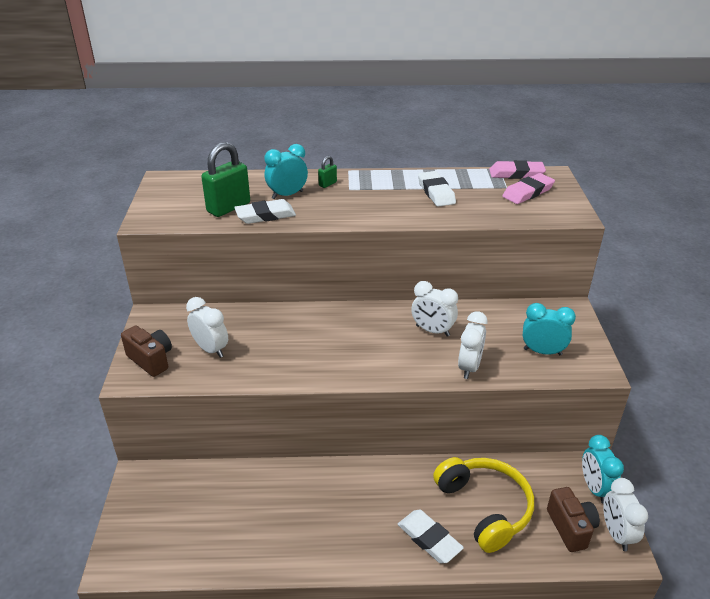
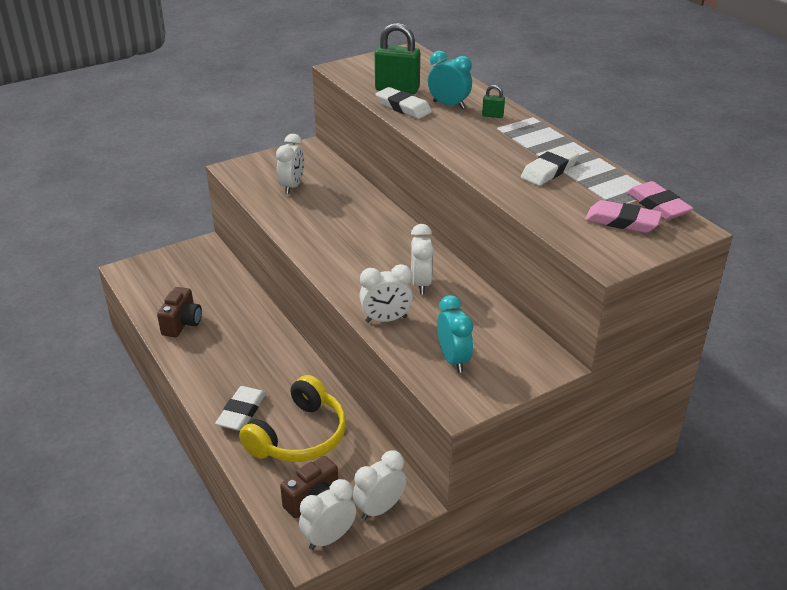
camera: 60 degrees right, 0 degrees up
(151, 360) = (258, 168): brown camera -> brown camera (182, 323)
(594, 488) = (379, 508): turquoise clock -> white clock

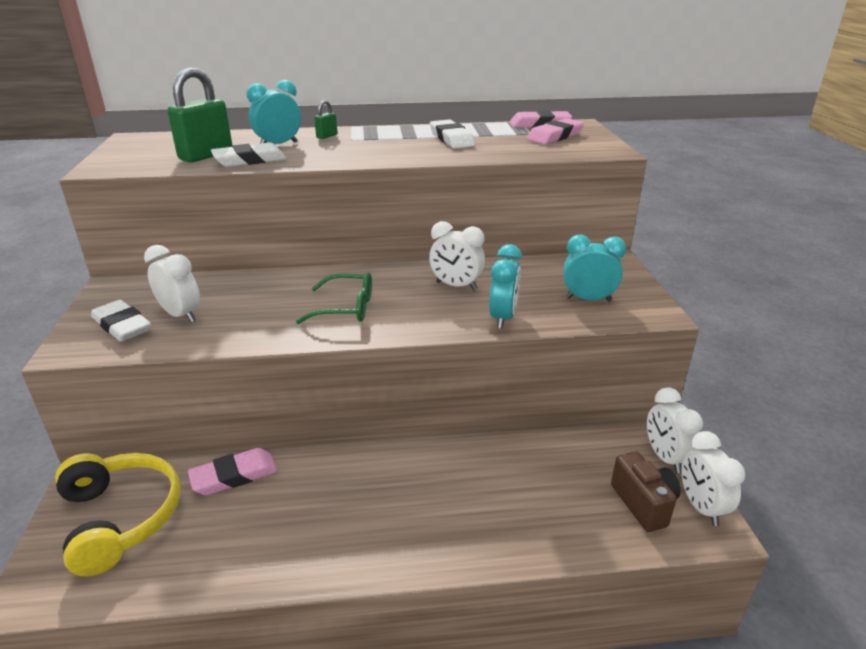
camera: 65 degrees left, 5 degrees down
(182, 323) = (238, 550): brown camera -> none
(238, 296) = (234, 476): none -> pink eraser
(241, 412) = (466, 530): white eraser -> white eraser (122, 325)
(299, 436) = (534, 488): yellow headphones -> yellow headphones (120, 518)
(347, 244) = (346, 308): none -> green glasses
(386, 319) = (503, 318): white clock -> turquoise clock

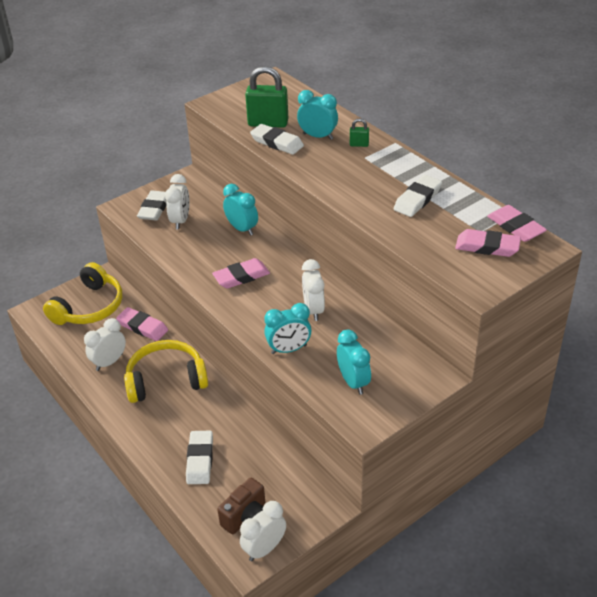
camera: 60 degrees right, 10 degrees up
(265, 283) = (242, 229): none -> turquoise clock
(346, 308) = (241, 276): green glasses -> pink eraser
(356, 489) = (166, 380): none -> yellow headphones
(524, 510) = (200, 460): none -> white eraser
(665, 457) = (303, 517): white clock -> white clock (109, 362)

